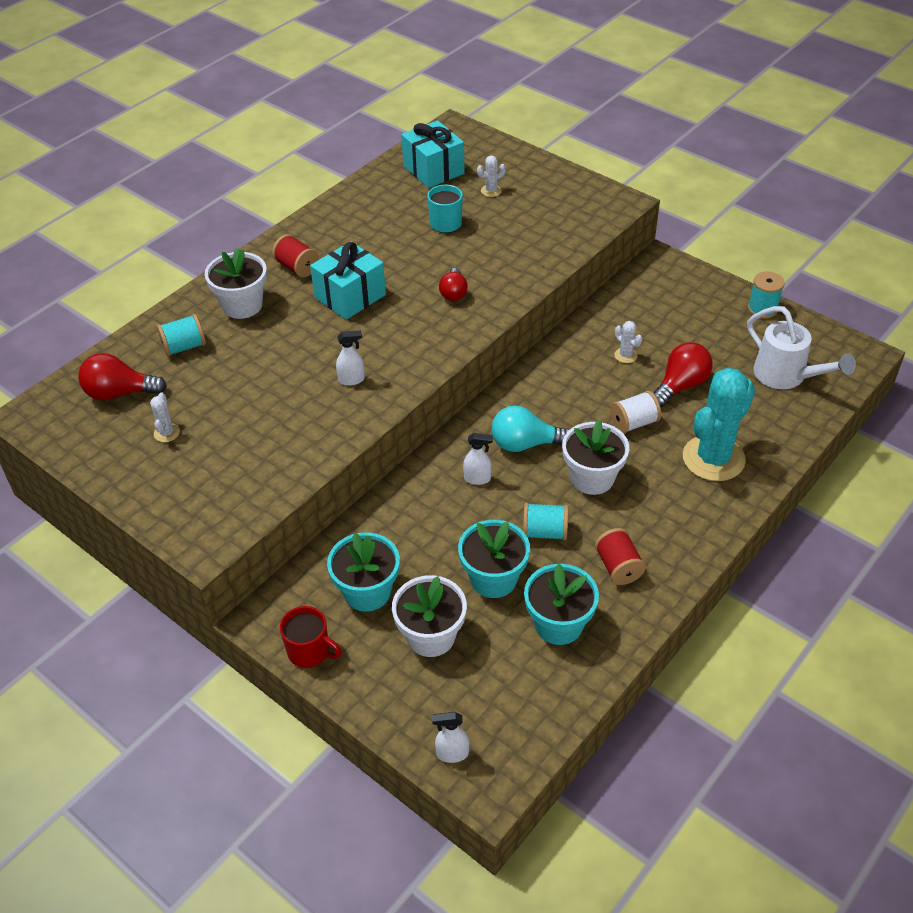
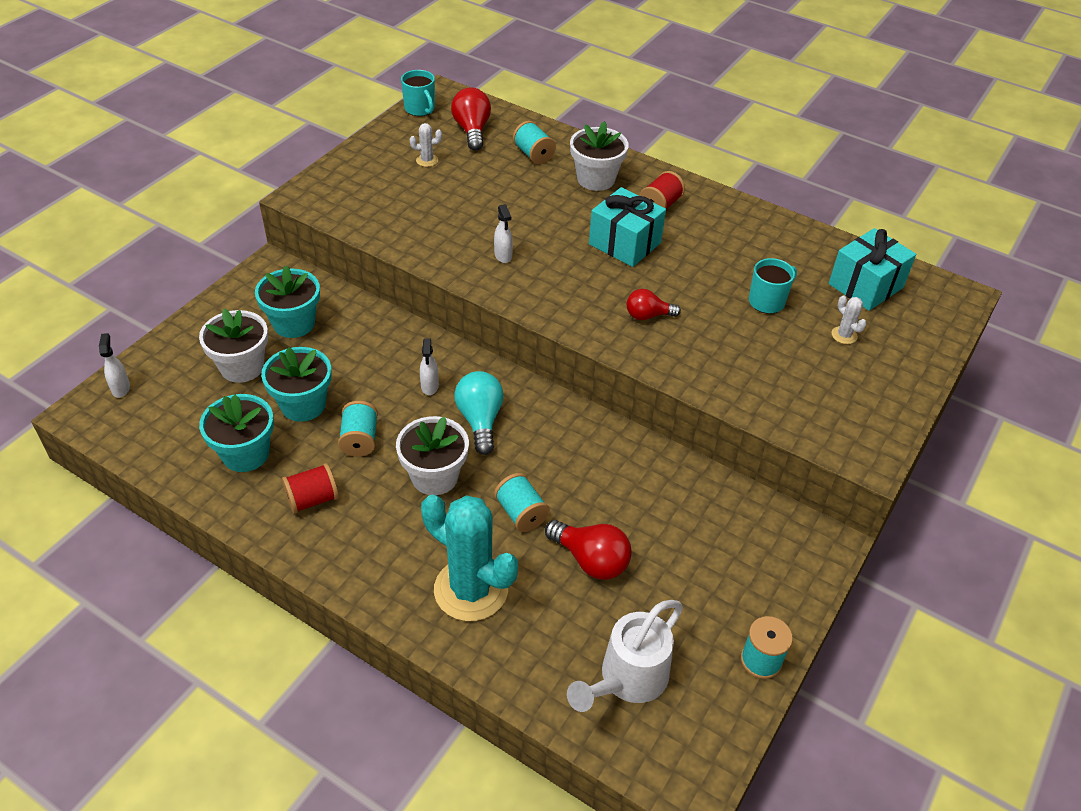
camera: 80 degrees right, 0 degrees up
(56, 437) = (420, 109): none -> turquoise mug
(309, 651) = (235, 296): red mug -> none
(625, 355) = (634, 506): white cactus -> none
(633, 423) = (521, 513): white spool -> turquoise spool

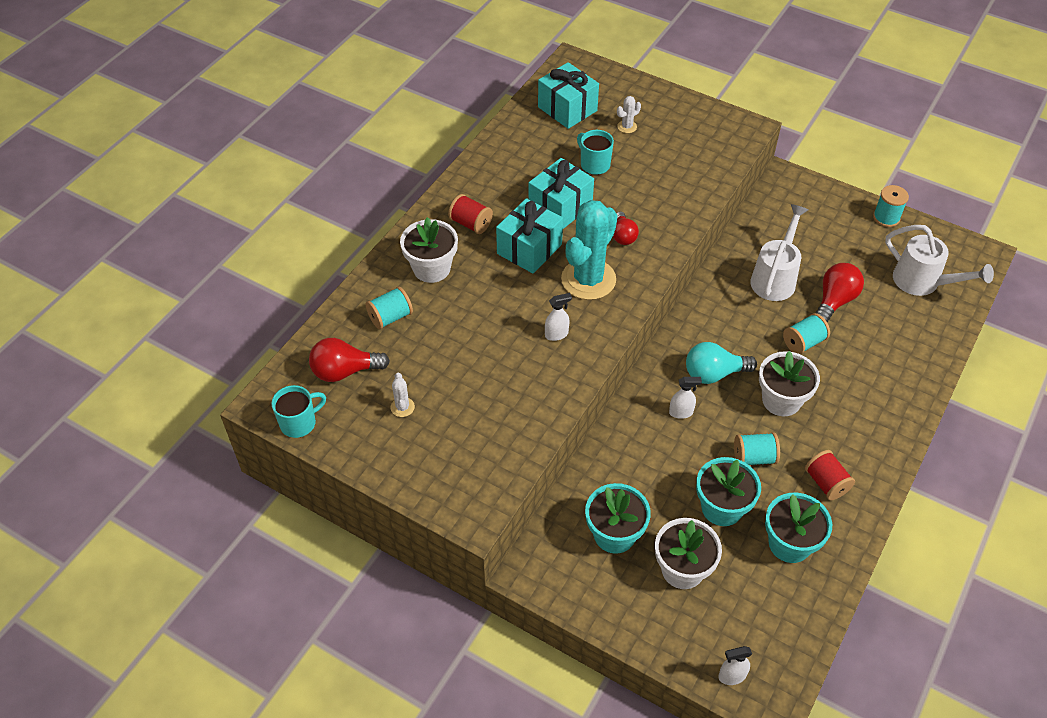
camera: 90 degrees left, 5 degrees up
(471, 589) = (880, 369): turquoise cactus -> turquoise cactus (588, 279)
(631, 501) = (775, 278): none -> white watering can
(691, 269) = (560, 207): none -> turquoise gift

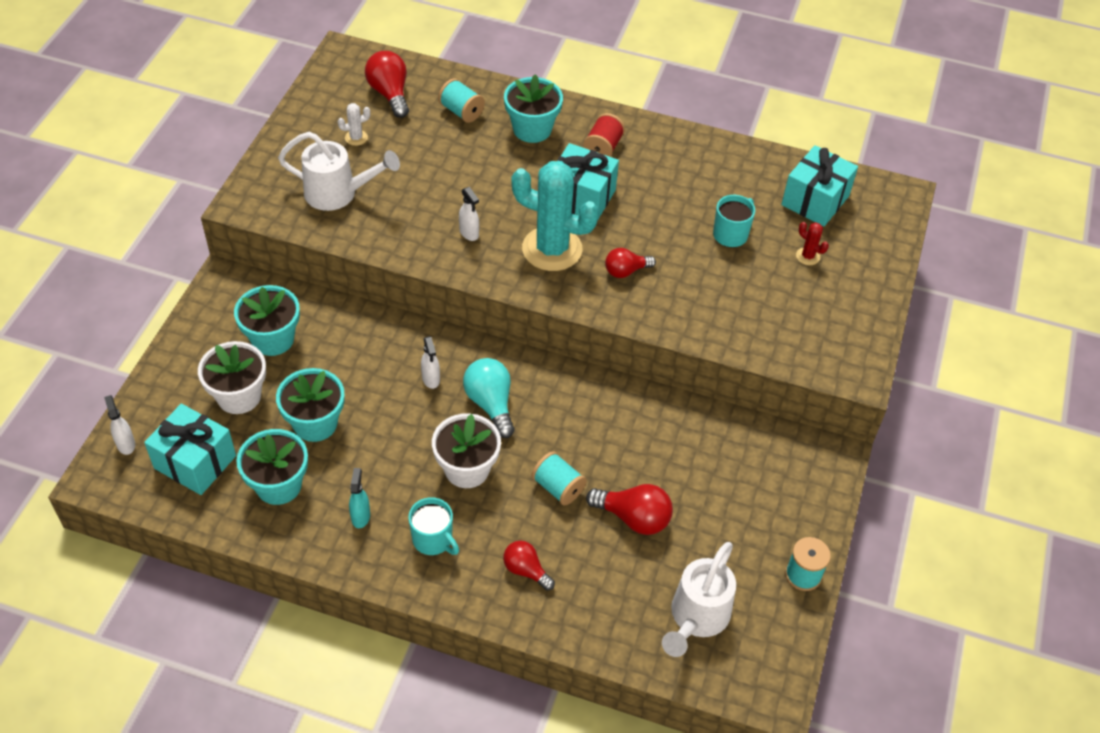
camera: 75 degrees right, 0 degrees up
(299, 423) = (327, 77): turquoise mug -> turquoise mug (433, 540)
(431, 268) = (532, 129): white flower pot -> turquoise flower pot
(560, 207) = (652, 214): turquoise gift -> turquoise gift (195, 462)
(627, 127) = (808, 256): white cactus -> red cactus
(754, 457) = (383, 448): turquoise spool -> none
(775, 278) = (652, 454): white watering can -> white watering can (338, 193)
(826, 483) = (360, 516): red spool -> turquoise spray bottle
(881, 376) = (526, 570): none -> red light bulb

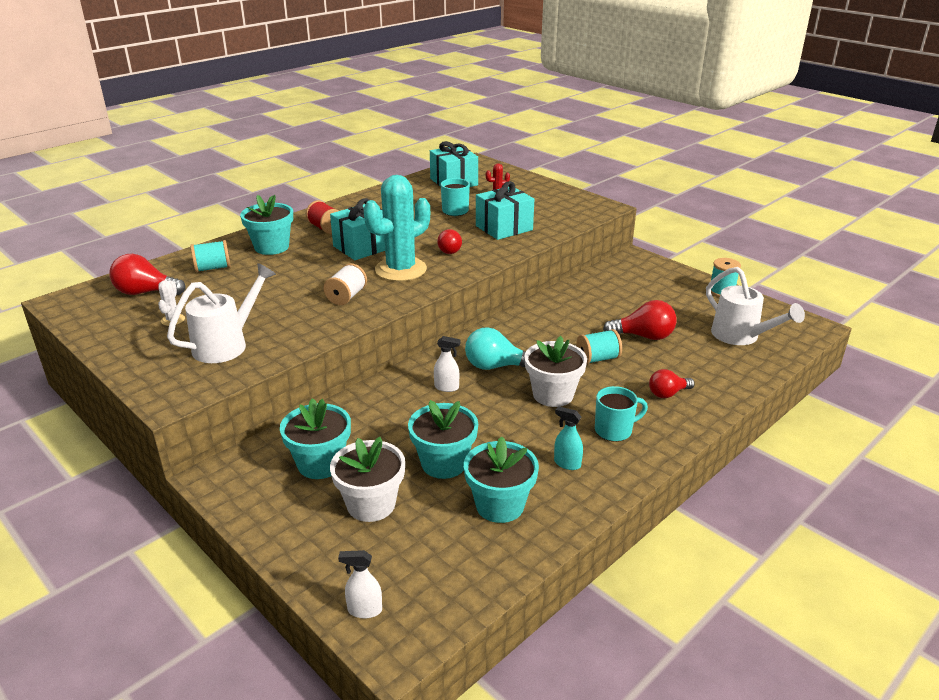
camera: 60 degrees left, 20 degrees down
(195, 462) = (430, 558): turquoise gift -> turquoise gift (504, 228)
(469, 233) = (346, 297): white spray bottle -> white spool
(633, 518) = (643, 336): red light bulb -> red light bulb turned 45 degrees clockwise

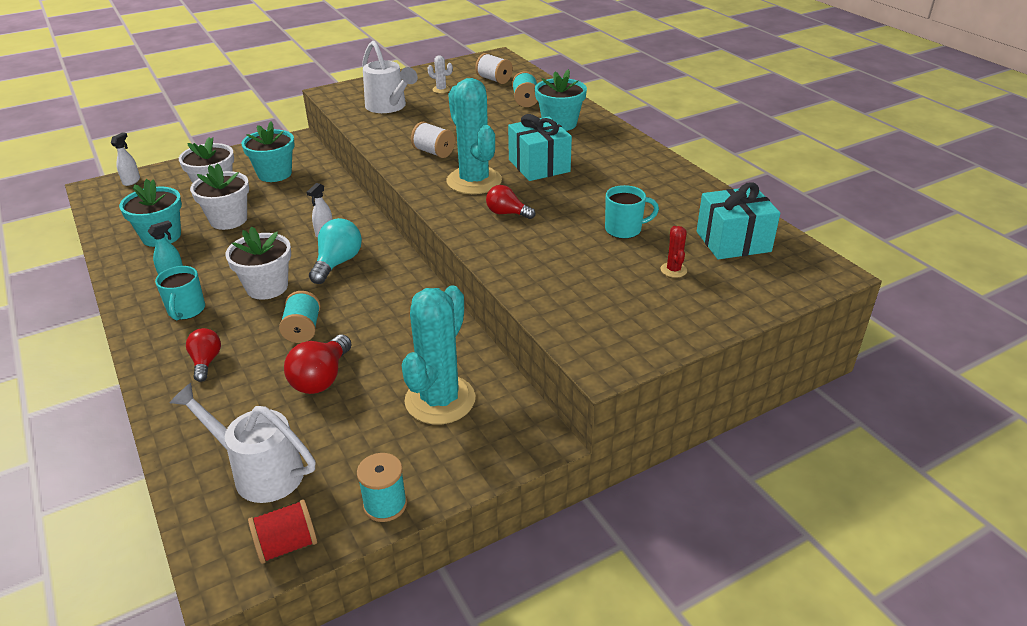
camera: 105 degrees right, 5 degrees up
(145, 292) = (494, 80): red light bulb -> white spool
(325, 228) = (596, 149): red spool -> red spool (287, 545)
(444, 463) = (228, 220): turquoise flower pot -> white flower pot
(504, 228) = (555, 258): turquoise gift -> none
(628, 290) = (440, 400): none -> turquoise cactus
(740, 336) = (260, 472): white watering can -> white watering can turned 45 degrees clockwise

